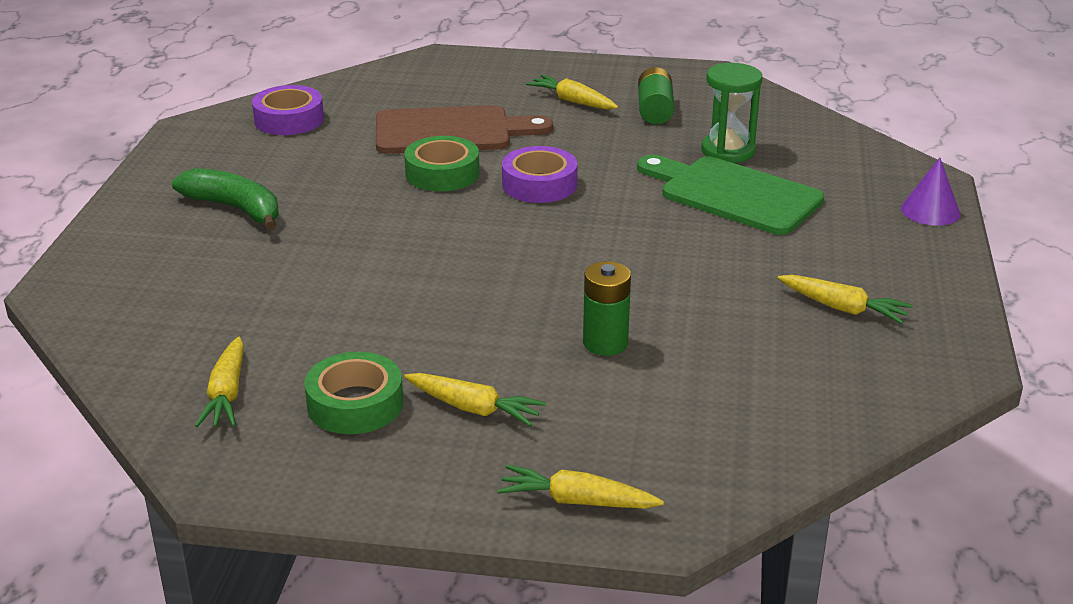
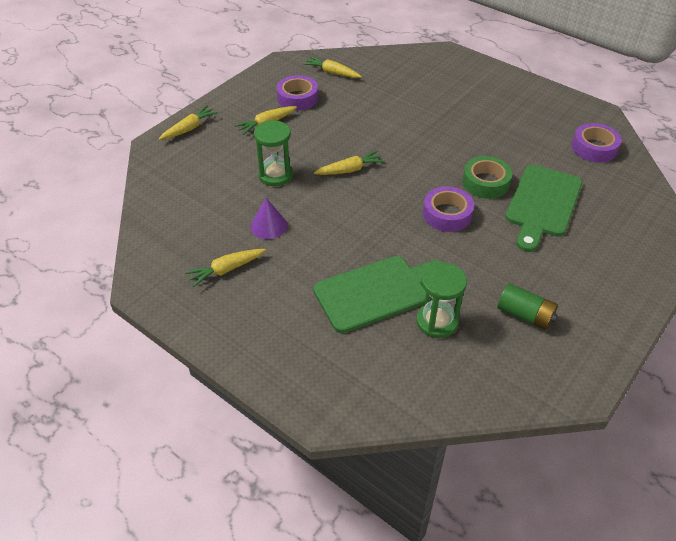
camera: 120 degrees right, 15 degrees up
(235, 208) = (489, 106): green banana -> none
(355, 404) = (297, 98): green tape -> purple tape
(451, 131) = (542, 204): brown cutting board -> green cutting board
(572, 101) = (563, 278): yellow carrot -> yellow carrot (350, 170)
(605, 343) = (275, 175): green battery -> green hourglass
(930, 211) = (283, 381): purple cone -> purple cone (268, 226)

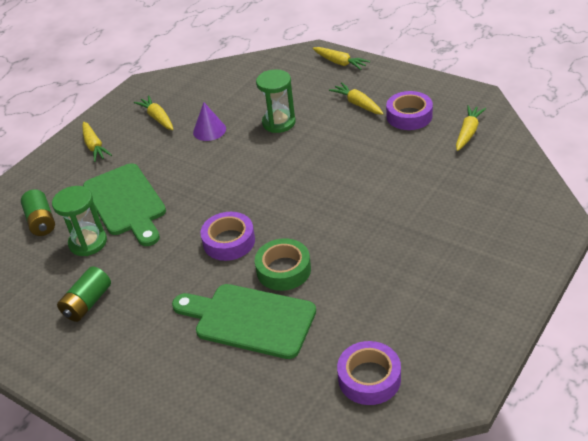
camera: 90 degrees right, 5 degrees down
(350, 170) = (293, 167): yellow carrot -> yellow carrot (94, 146)
(395, 370) = (41, 221): none -> green battery

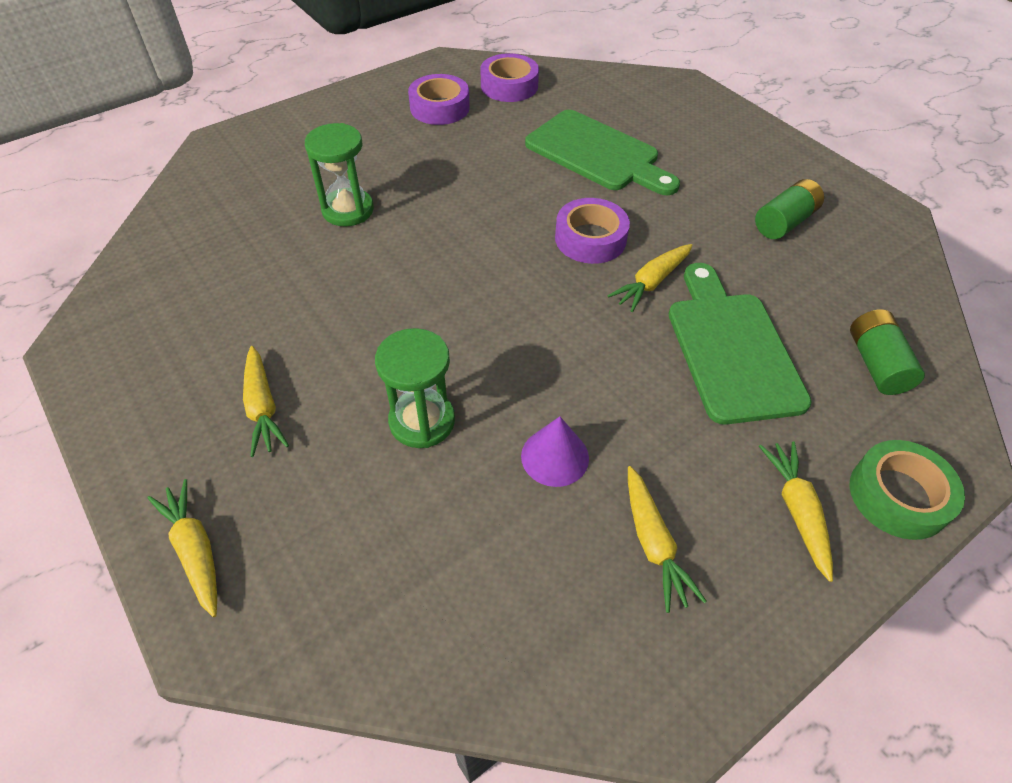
camera: 165 degrees left, 10 degrees up
(88, 242) = (791, 301): green hourglass -> green hourglass (348, 210)
(283, 270) = (538, 187): green tape -> green tape (898, 496)
(409, 116) = (212, 345): purple tape -> purple tape (440, 107)
(468, 132) = (170, 281): yellow carrot -> yellow carrot (651, 283)

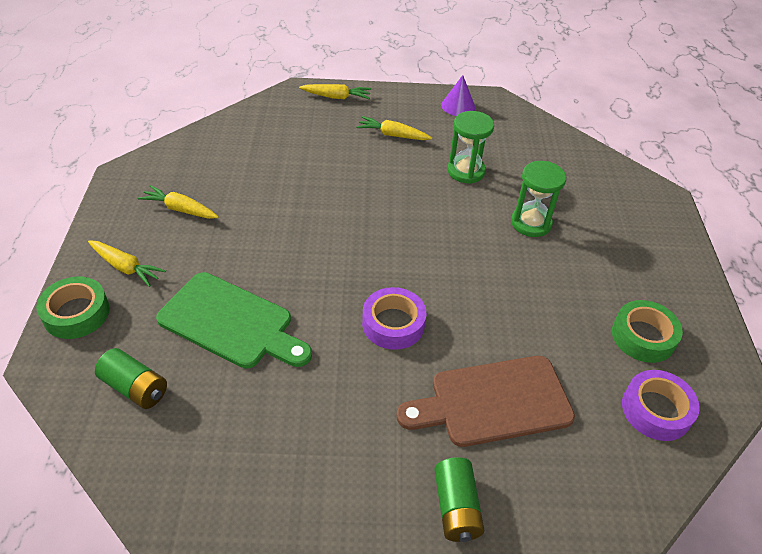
camera: 125 degrees right, 5 degrees down
(422, 421) = (329, 176): green hourglass -> green hourglass (466, 171)
(440, 107) = (643, 336): purple tape -> green tape
(555, 456) = (257, 206): purple cone -> purple cone (458, 106)
(597, 153) = (493, 402): green cutting board -> brown cutting board
(651, 283) = (321, 326): yellow carrot -> none
(784, 222) = (293, 466): green battery -> green battery (456, 507)

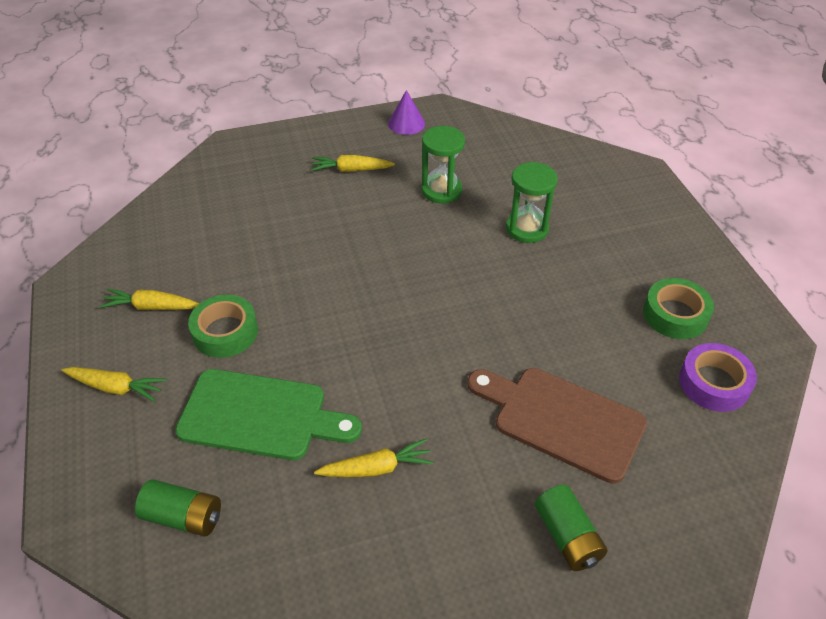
camera: 15 degrees left, 0 degrees up
(76, 313) = (80, 454): green tape -> green tape (225, 332)
(336, 97) = (274, 142): yellow carrot -> yellow carrot (376, 468)
(393, 324) = (431, 369): purple tape -> none
(493, 402) = (561, 420): brown cutting board -> brown cutting board turned 60 degrees clockwise

